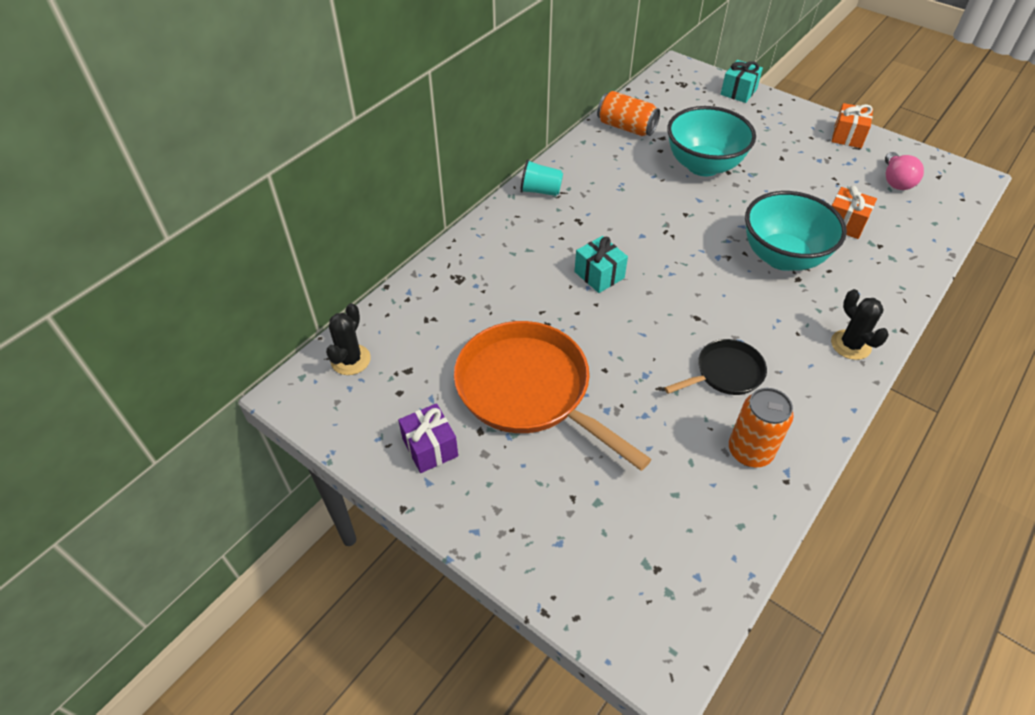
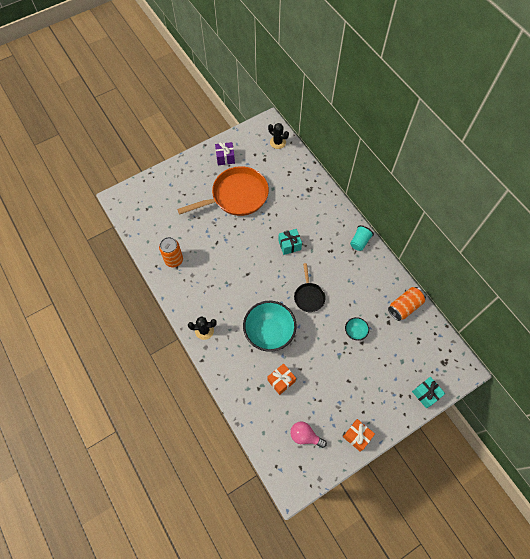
camera: 110 degrees right, 15 degrees up
(703, 165) = (355, 332): turquoise bowl -> turquoise bowl, size x0.46
(725, 373) = (213, 270): black pan -> black pan (309, 296)

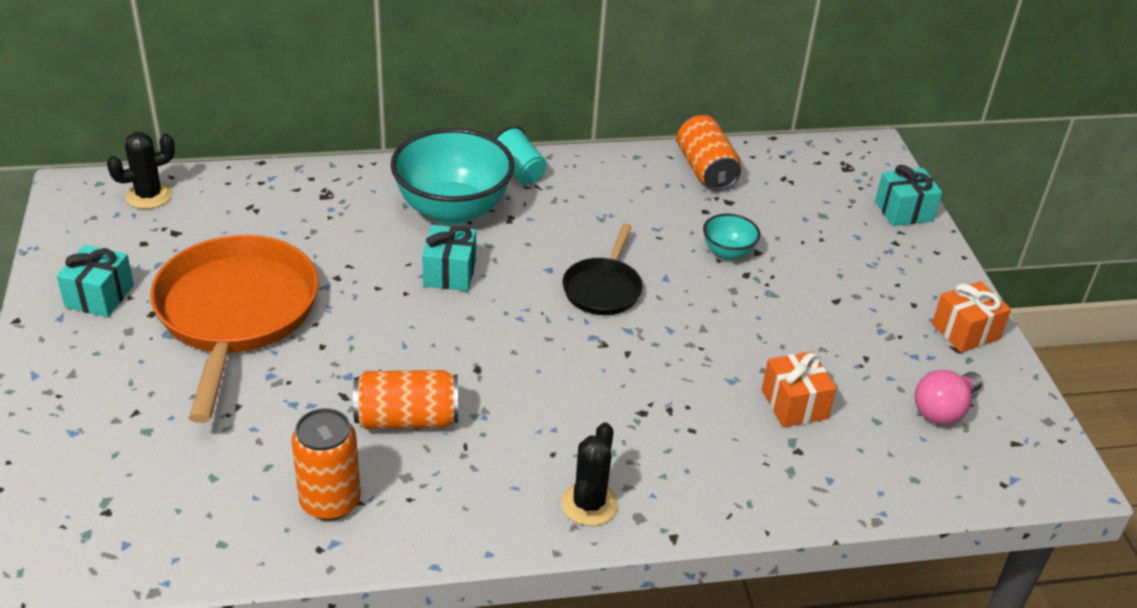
camera: 70 degrees left, 25 degrees down
(215, 264) = (407, 419): none -> orange can
(225, 158) = (100, 296): purple gift -> turquoise gift
(269, 333) = (661, 383): turquoise bowl -> turquoise bowl (453, 210)
(309, 296) = (603, 288): black pan -> black pan turned 90 degrees clockwise

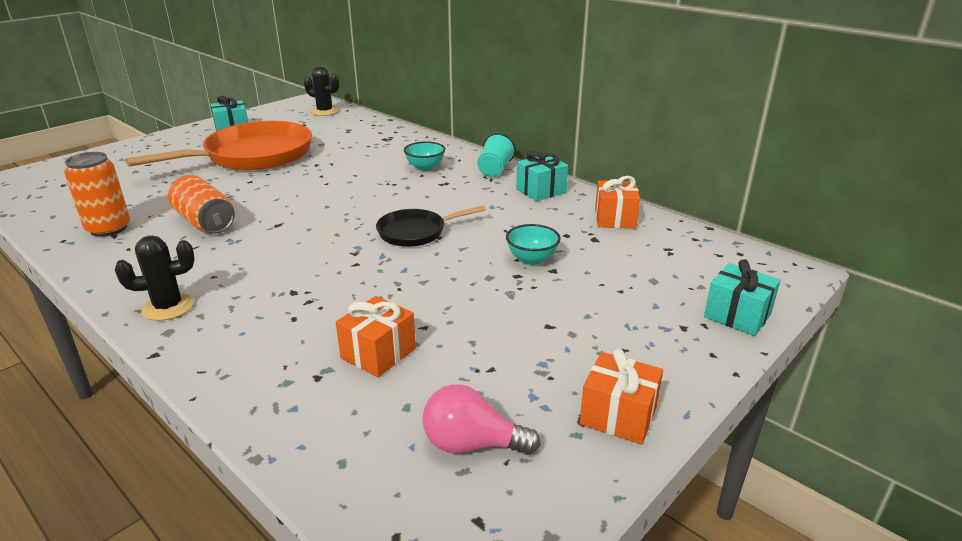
camera: 55 degrees right, 10 degrees down
(449, 273) = (362, 187): turquoise gift -> turquoise gift (541, 191)
(453, 210) = (425, 167): turquoise bowl -> turquoise bowl, size x0.46
(705, 170) = (615, 219): orange can -> orange gift

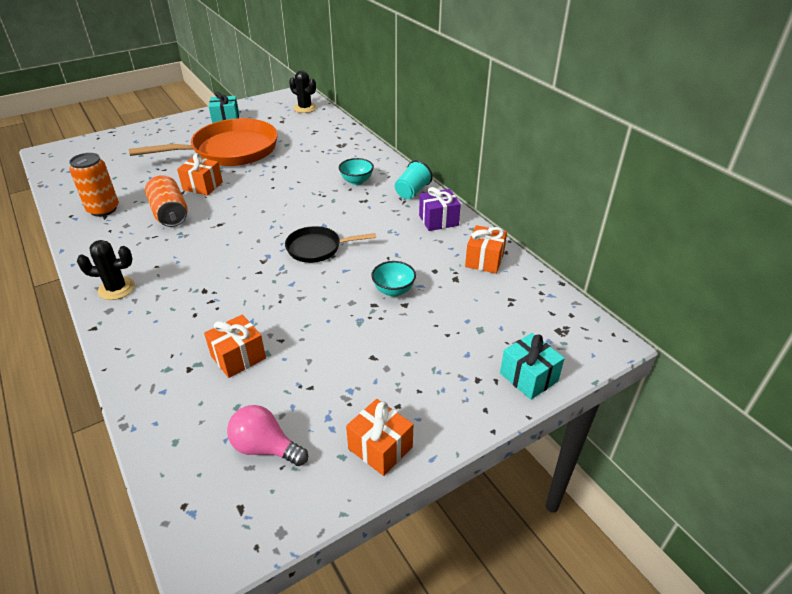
camera: 15 degrees right, 10 degrees up
(235, 191) = (203, 186): none -> orange gift
(541, 191) = (438, 220): turquoise gift -> purple gift

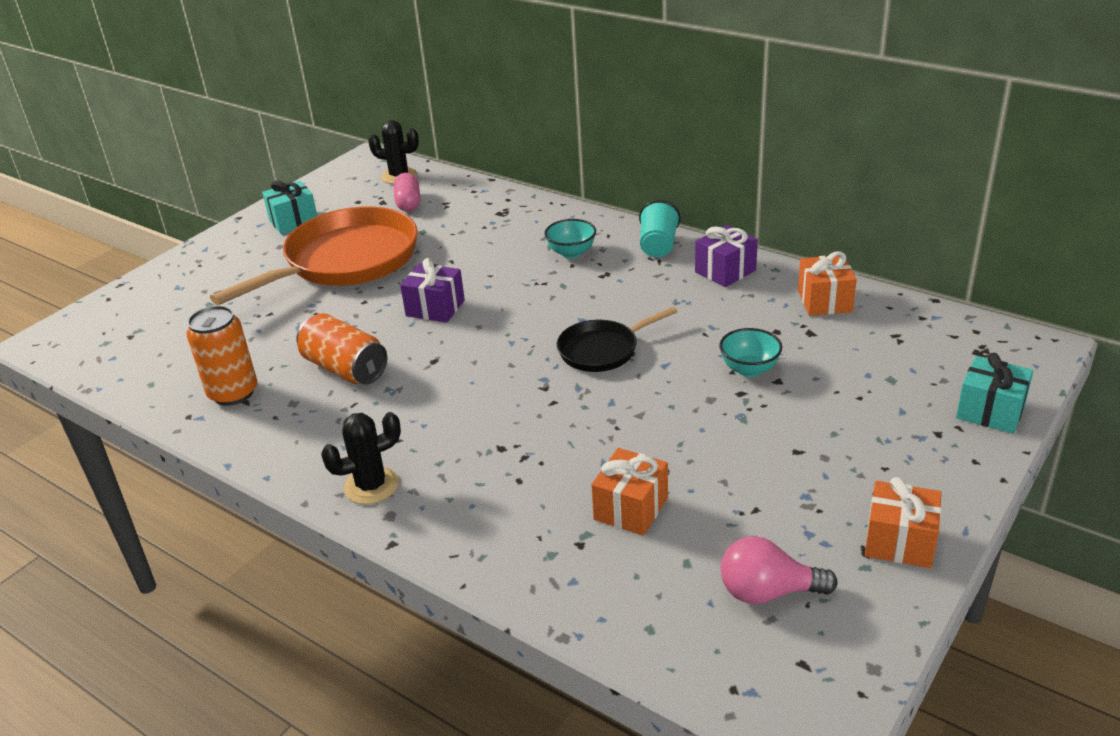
camera: 20 degrees left, 5 degrees down
(203, 186) = (355, 319): orange gift -> none
(250, 192) = (435, 308): none -> purple gift
(295, 125) = (408, 203): none -> pink capsule

